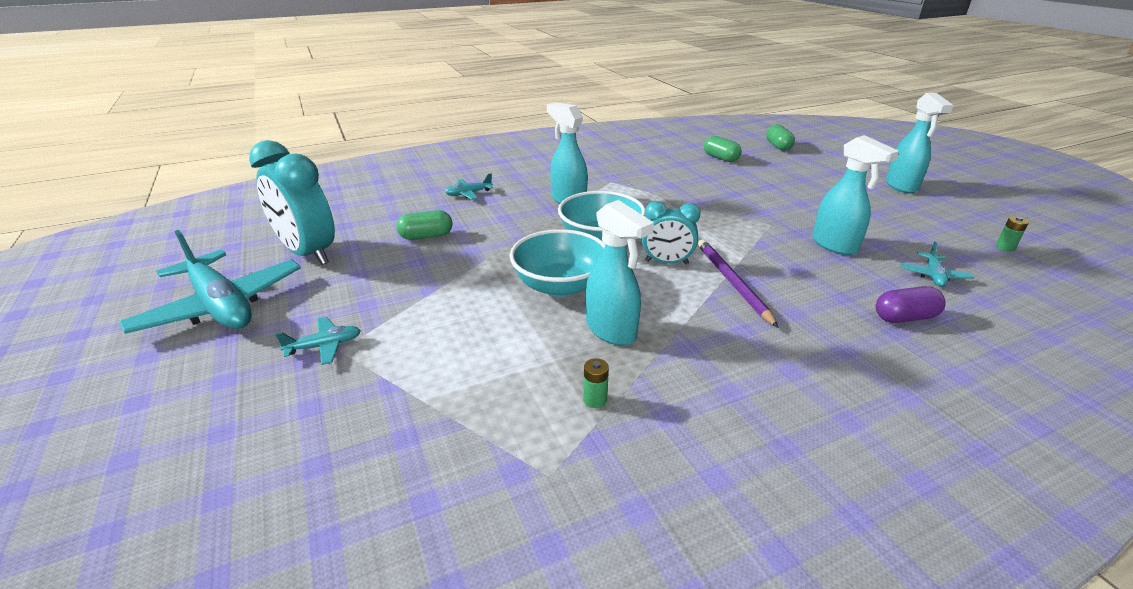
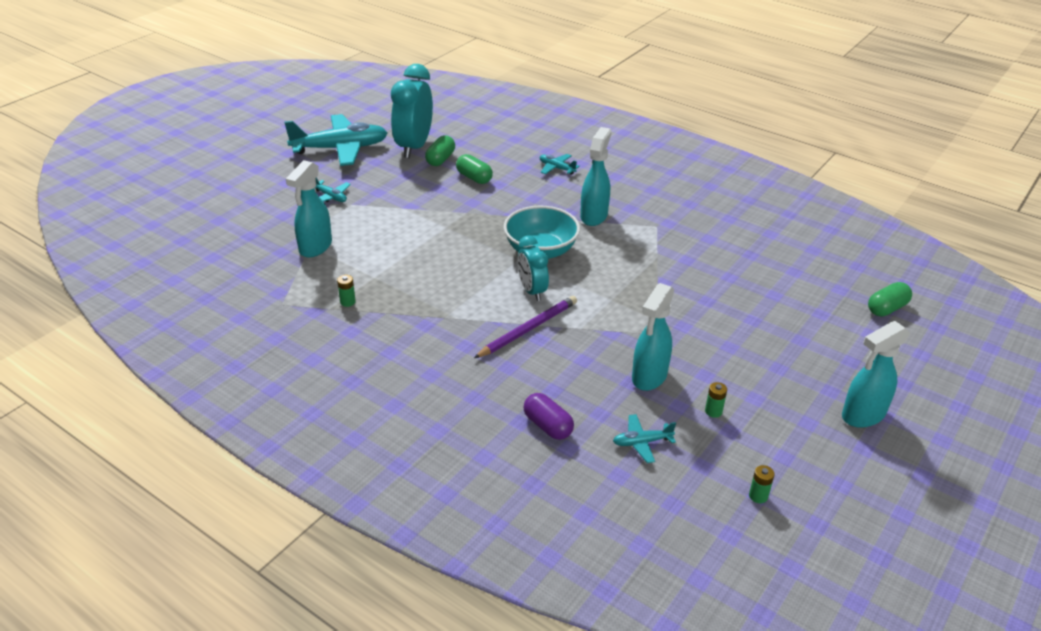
camera: 60 degrees right, 5 degrees up
(221, 306) = (340, 149): turquoise plane -> turquoise plane turned 120 degrees counterclockwise
(560, 286) = (457, 253): turquoise bowl -> none
(611, 331) = (420, 289): turquoise spray bottle -> turquoise spray bottle (315, 247)
(720, 158) = (795, 275): green capsule -> green capsule (440, 159)
(890, 233) = (713, 411): none -> green battery

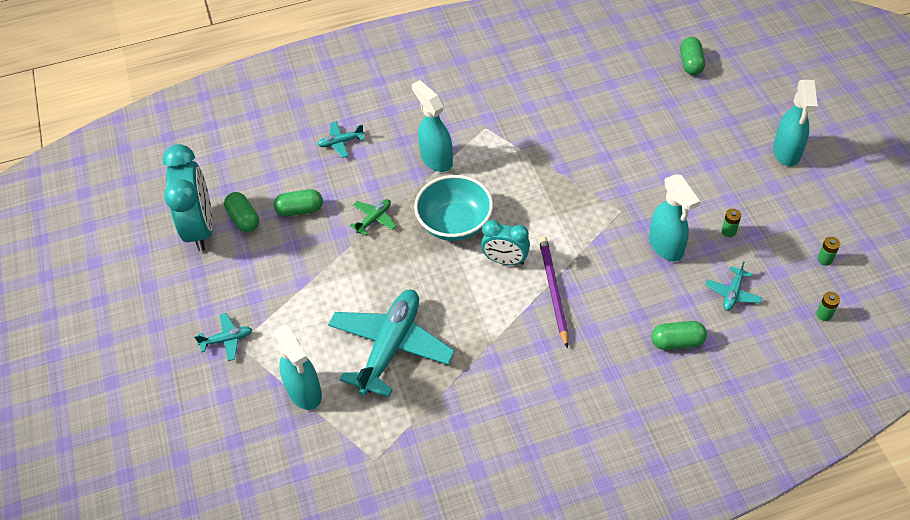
camera: 50 degrees left, 15 degrees up
(340, 149) = (143, 290): turquoise plane -> turquoise plane (391, 347)
(347, 302) = (414, 404): green battery -> green battery (824, 314)
(414, 147) = (200, 228): turquoise clock -> turquoise clock turned 150 degrees counterclockwise
(502, 212) = (374, 219): none -> green plane
(548, 426) = (677, 342): purple capsule -> green capsule

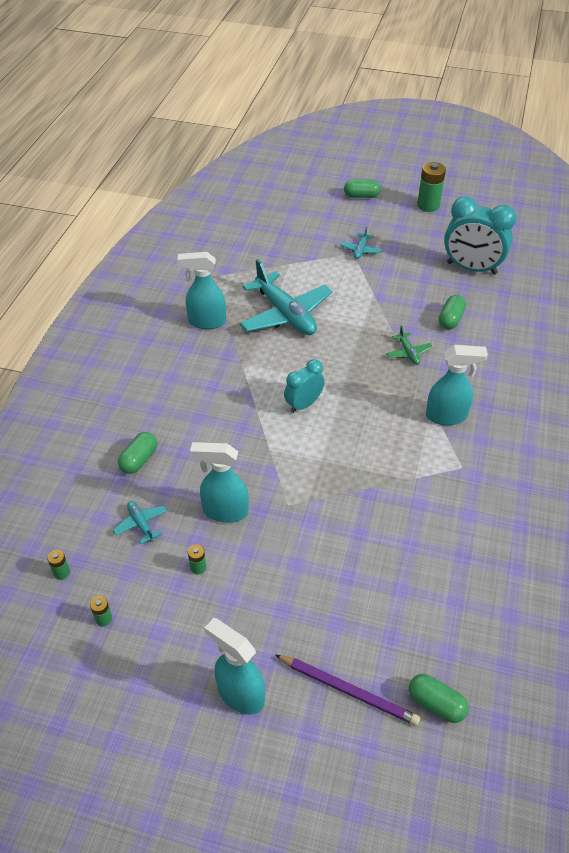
camera: 120 degrees right, 5 degrees down
(91, 319) = (428, 205): none -> green battery
(244, 219) = (464, 290): green capsule -> green capsule (361, 196)
(304, 392) = (289, 267): turquoise spray bottle -> turquoise spray bottle (206, 322)
(341, 142) = (511, 368): turquoise plane -> none
(455, 223) = (365, 394): turquoise bowl -> none
(553, 290) = (251, 416): purple pencil -> purple pencil (348, 690)

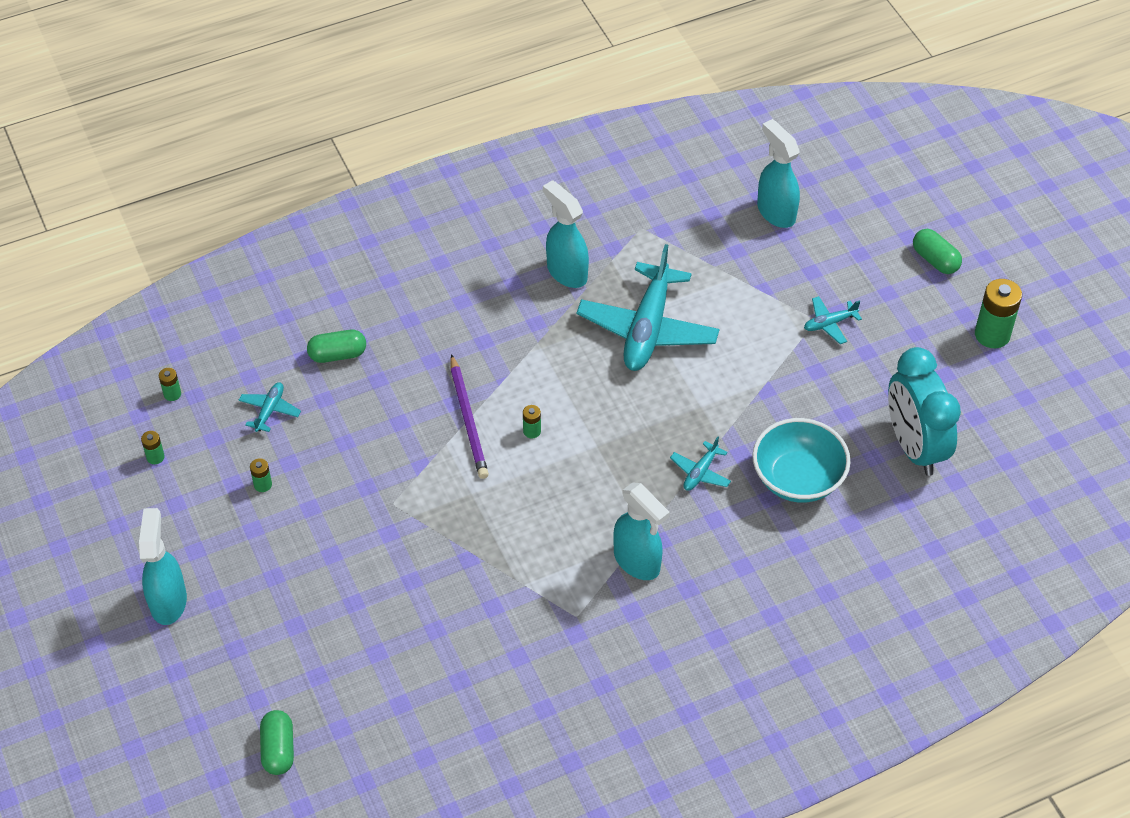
camera: 50 degrees right, 5 degrees up
(224, 511) = (340, 461): turquoise spray bottle -> turquoise spray bottle (775, 212)
(303, 404) = (532, 431): turquoise clock -> green battery
(348, 690) = (236, 676): purple pencil -> purple pencil (468, 420)
(408, 353) = (700, 472): green plane -> turquoise plane
(450, 319) = (798, 478): green capsule -> turquoise bowl

